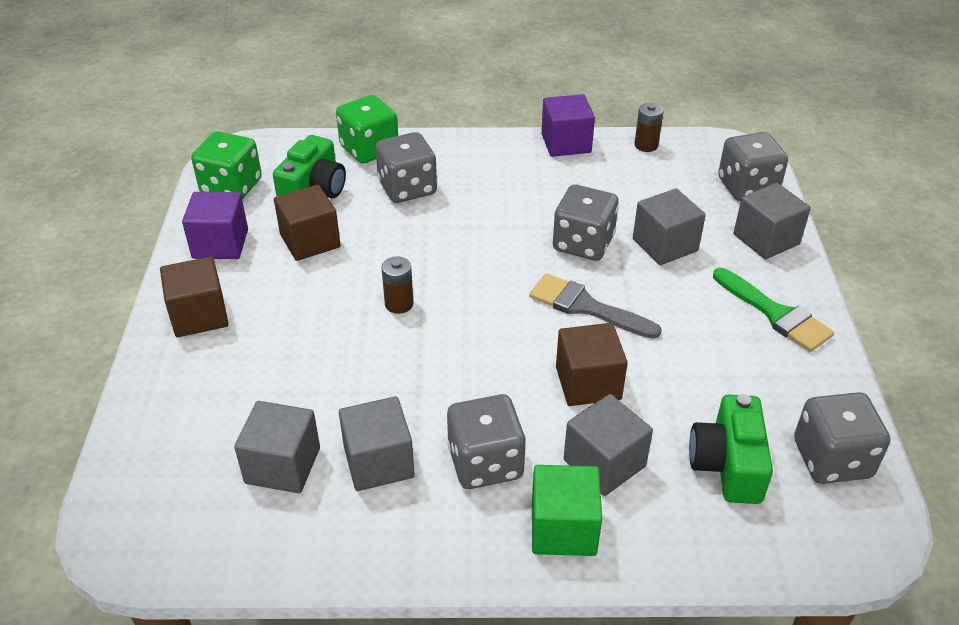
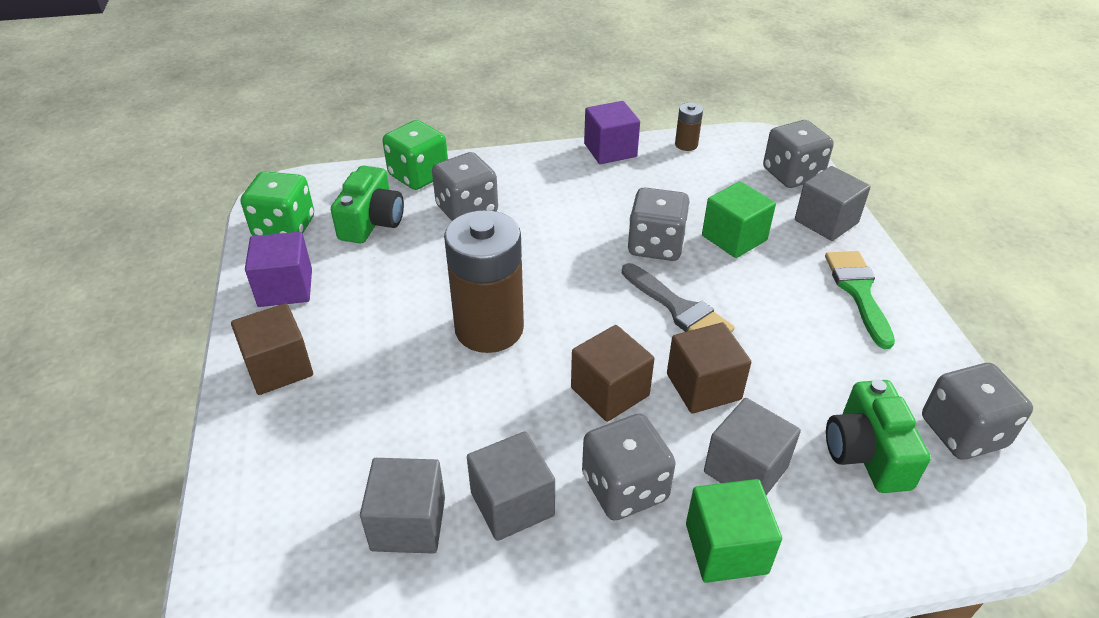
camera: 10 degrees left, 0 degrees up
(310, 241) = (380, 274): brown cube -> brown cube (610, 391)
(399, 304) = (489, 328): brown battery -> brown battery, size x2.31
(586, 307) = (678, 308): grey brush -> grey brush turned 150 degrees counterclockwise
(665, 245) = (734, 238): grey cube -> green cube
(775, 313) = (858, 292): green brush -> green brush turned 135 degrees counterclockwise

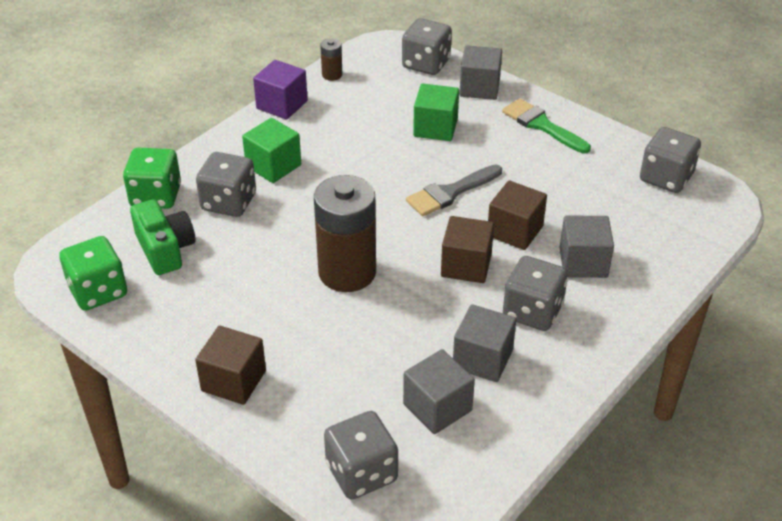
camera: 40 degrees left, 0 degrees up
(285, 288) = (162, 330): purple cube -> none
(655, 245) = (391, 159): grey dice -> grey dice (361, 473)
(678, 308) = (450, 192): grey brush -> grey brush turned 135 degrees clockwise
(726, 548) = (614, 308): green cube -> green cube (273, 166)
(867, 453) = (632, 216): green camera -> none

